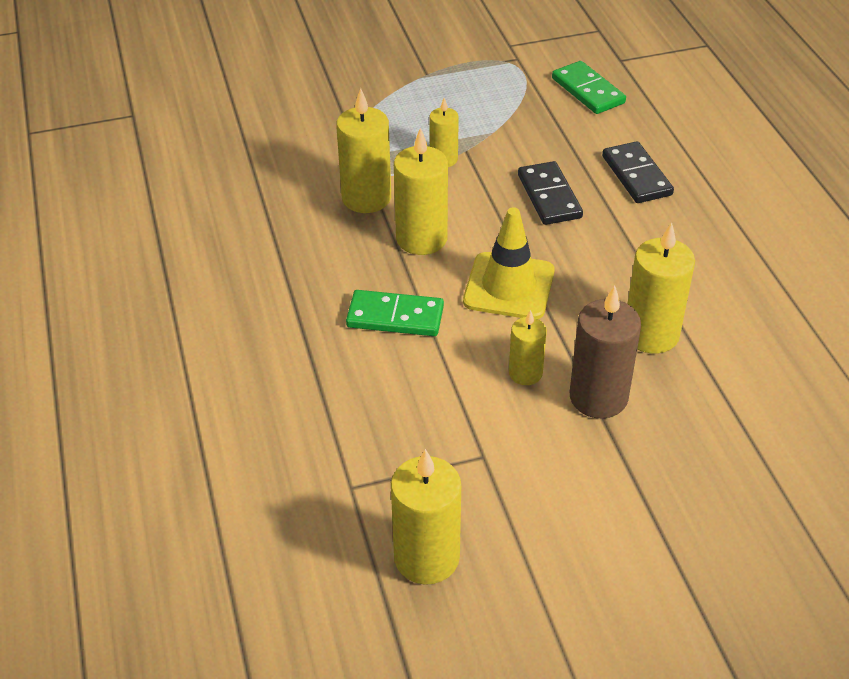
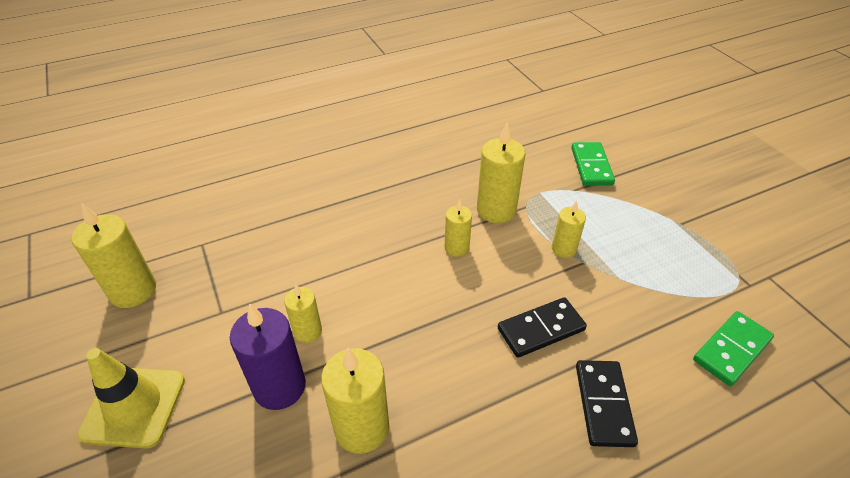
camera: 80 degrees right, 0 degrees up
(395, 316) = (365, 244): green domino -> green domino (591, 166)
(421, 239) = (456, 248): yellow candle -> yellow candle, size x0.59
(509, 286) = (410, 310): yellow traffic cone -> yellow traffic cone (134, 407)
(598, 397) = (279, 387): brown candle -> purple candle
(636, 176) = (603, 404): black domino -> black domino turned 60 degrees counterclockwise

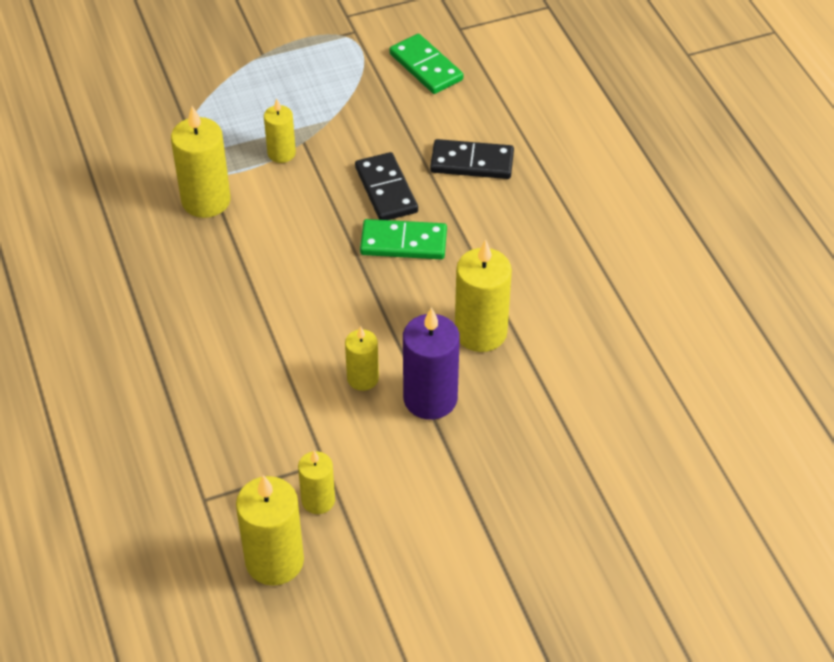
camera: 85 degrees left, 5 degrees up
(134, 407) = (441, 523): yellow traffic cone -> none
(456, 248) = (262, 243): yellow candle -> yellow candle (318, 500)
(591, 166) = (147, 102): green domino -> green domino (403, 242)

